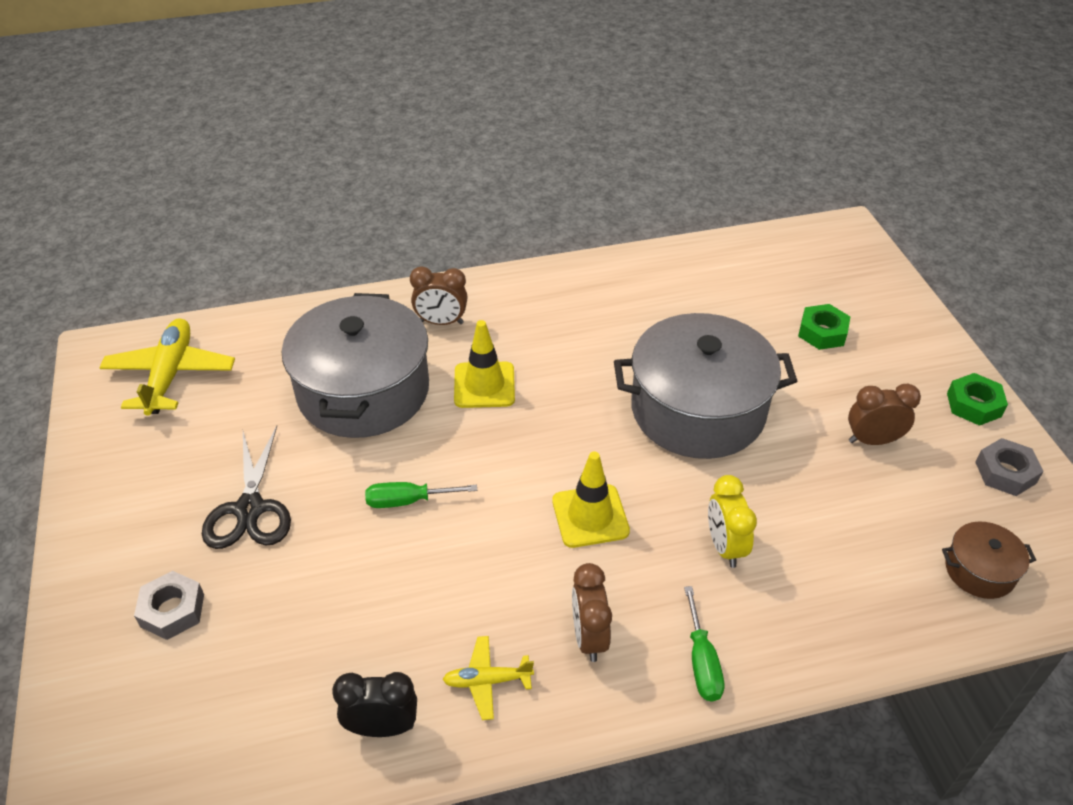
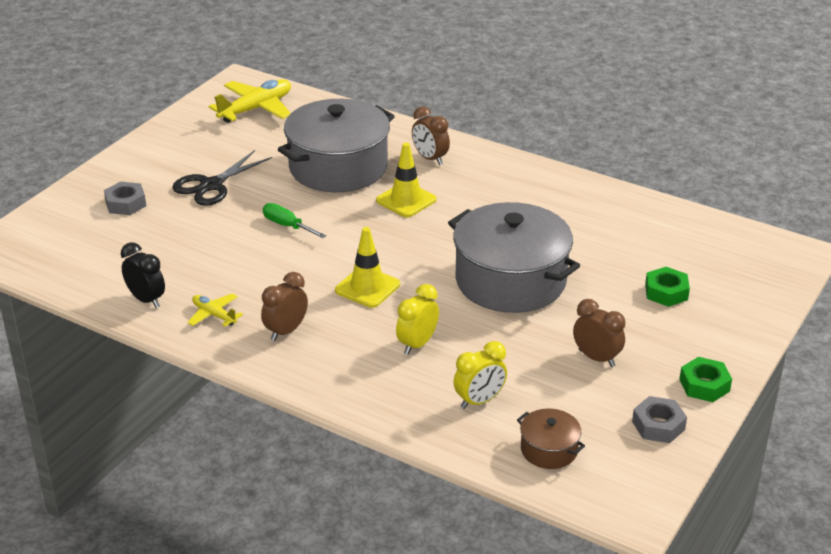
camera: 45 degrees right, 10 degrees down
(701, 662) = (324, 376): green screwdriver -> none
(860, 566) = (479, 401): none -> yellow clock

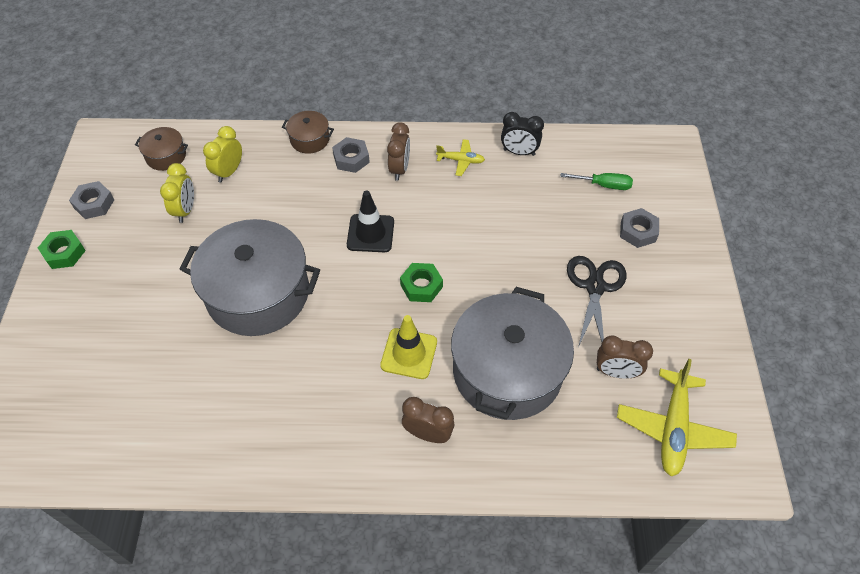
camera: 150 degrees right, 20 degrees up
(287, 226) = (486, 269): green screwdriver -> green screwdriver (604, 185)
(329, 361) = (351, 159): none -> grey nut
(359, 401) = (309, 139): none -> brown pot
(367, 287) = (370, 233): yellow traffic cone -> black traffic cone
(417, 344) = (298, 198): yellow clock -> yellow clock (185, 210)
(596, 358) = (156, 243): brown clock -> brown clock (616, 372)
(666, 292) = (114, 342): green nut -> green nut (421, 286)

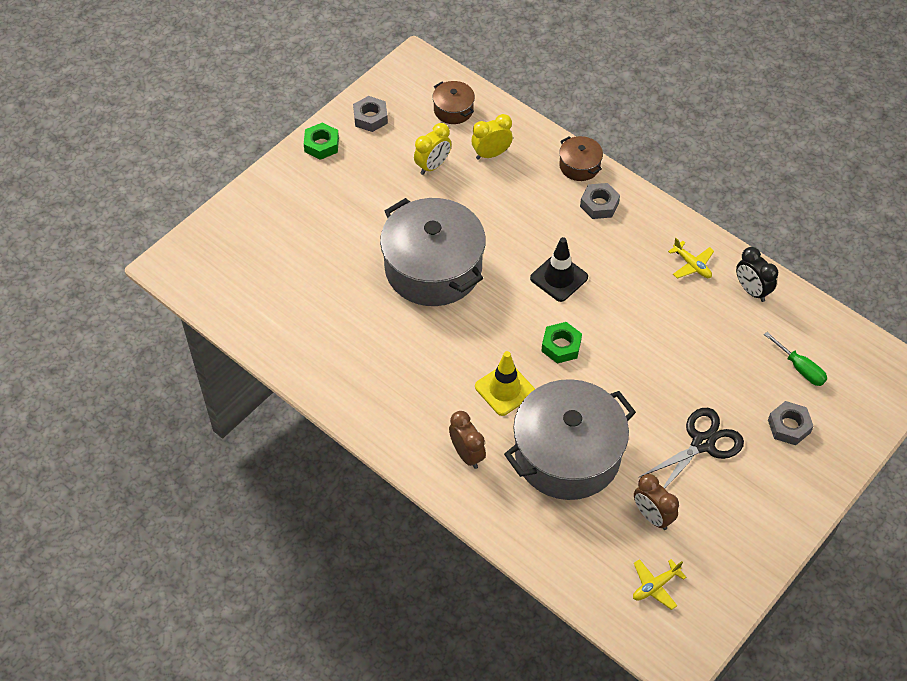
camera: 40 degrees right, 0 degrees up
(399, 169) = (632, 239): brown clock -> none
(672, 428) = (655, 586): yellow plane -> yellow plane, size x0.53

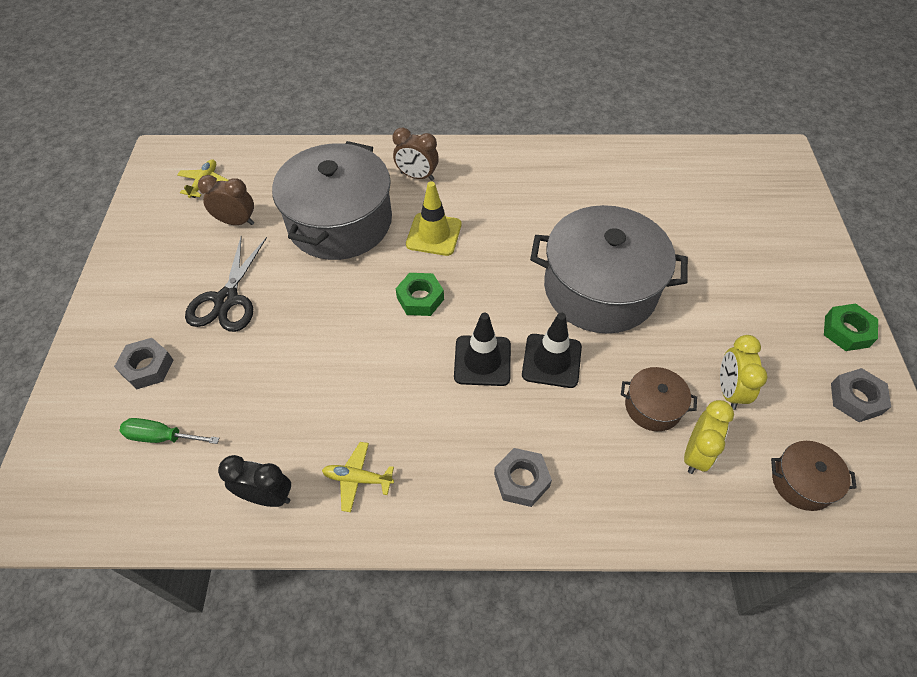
camera: 140 degrees right, 0 degrees up
(516, 249) = (551, 361): none -> black traffic cone
(579, 166) = (592, 519): brown pot -> brown pot (653, 406)

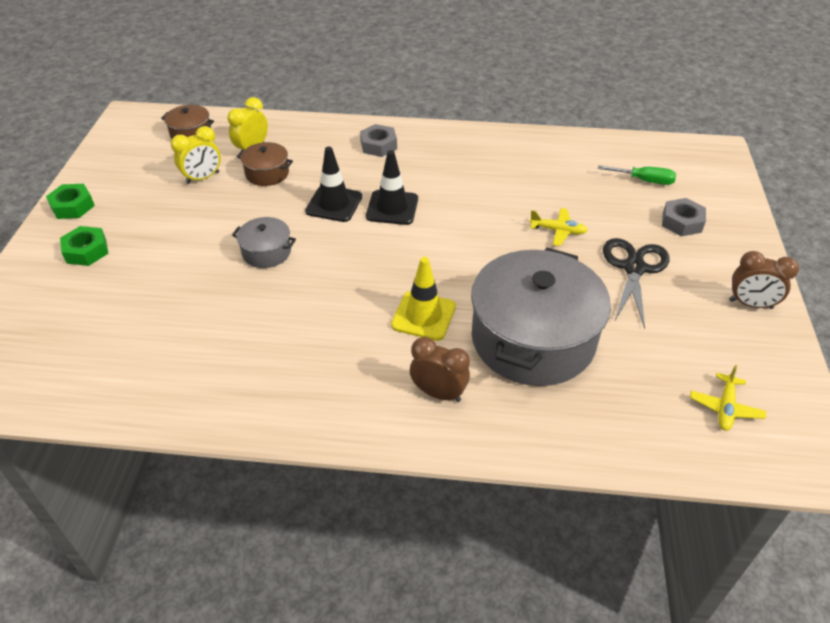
camera: 175 degrees left, 10 degrees down
(236, 222) = (657, 348): brown clock -> brown clock (750, 304)
(267, 496) = (554, 149): black clock -> none
(358, 478) = (492, 152): yellow plane -> yellow plane (558, 231)
(420, 298) = (442, 256): green nut -> green nut (86, 251)
(600, 288) = (266, 252): grey pot -> grey pot, size x0.44
(729, 390) = (202, 178): yellow clock -> yellow clock turned 45 degrees clockwise
(855, 399) = (111, 168): grey nut -> none

